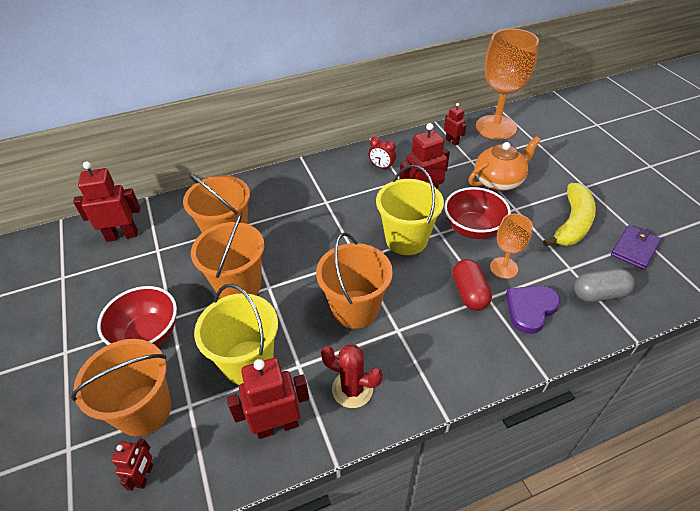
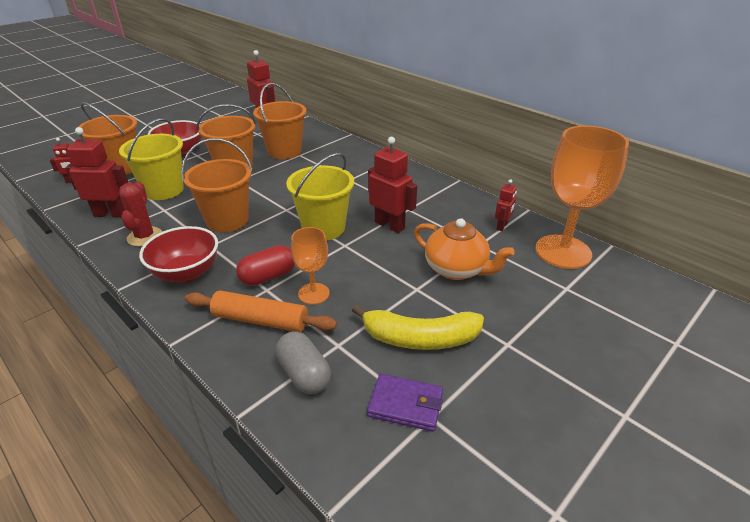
camera: 65 degrees right, 10 degrees down
(277, 426) = (110, 214): red robot -> red robot turned 45 degrees counterclockwise
(382, 167) = (420, 195): red clock -> none
(473, 228) = (363, 264): red bowl -> red bowl (186, 273)
(530, 309) = (260, 320): purple heart -> orange rolling pin

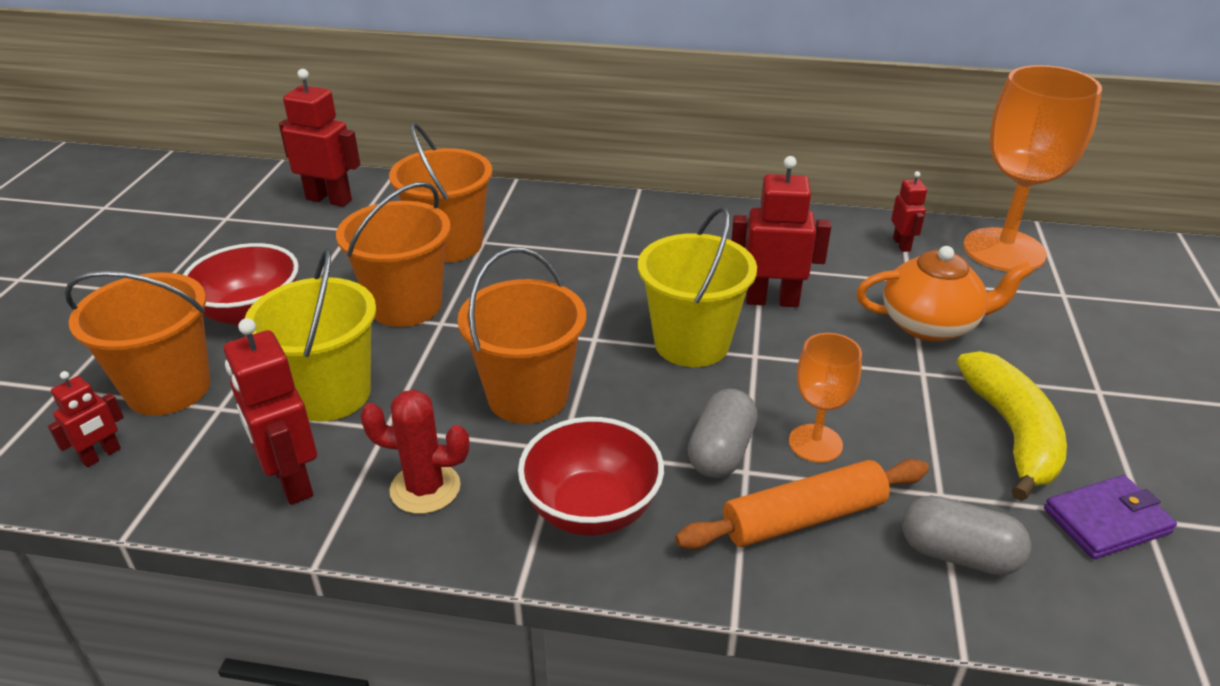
camera: 35 degrees left, 0 degrees up
(110, 214) = (291, 481): red robot -> red robot turned 90 degrees counterclockwise
(145, 237) = (425, 488): red cactus -> red cactus turned 45 degrees counterclockwise
(268, 277) = (721, 452): red capsule -> grey capsule
(420, 338) = (1012, 433): yellow banana -> yellow banana turned 60 degrees counterclockwise

